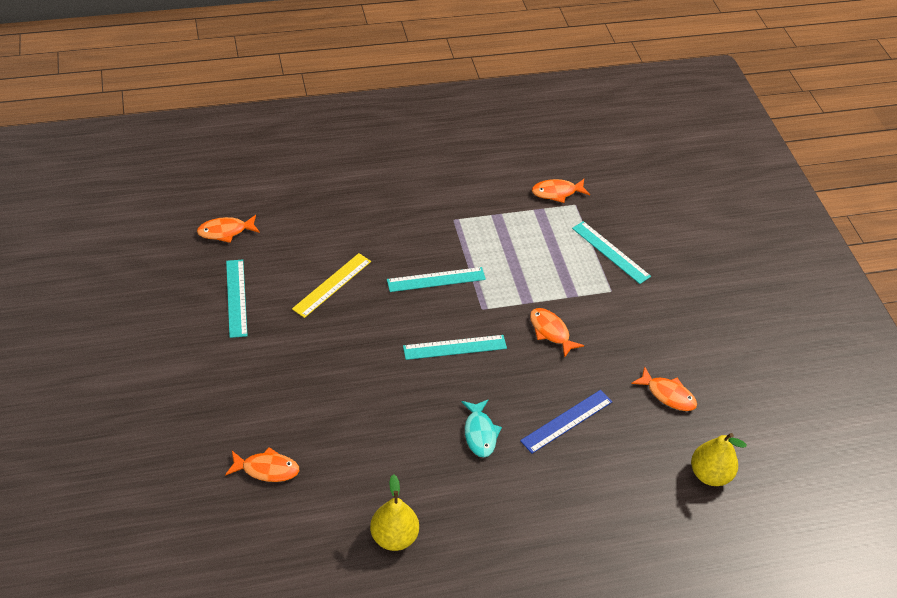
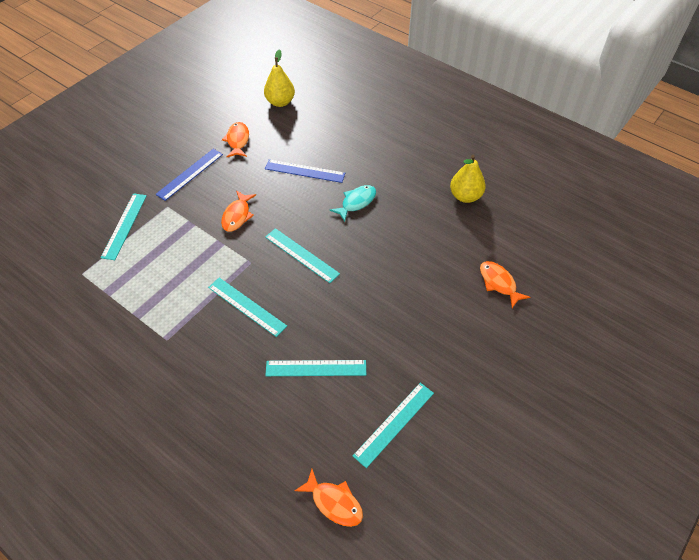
camera: 125 degrees left, 5 degrees up
(332, 285) = (316, 368): yellow ruler -> turquoise ruler
(557, 192) = (75, 292): orange fish -> none
(645, 329) = (190, 174): none -> blue ruler

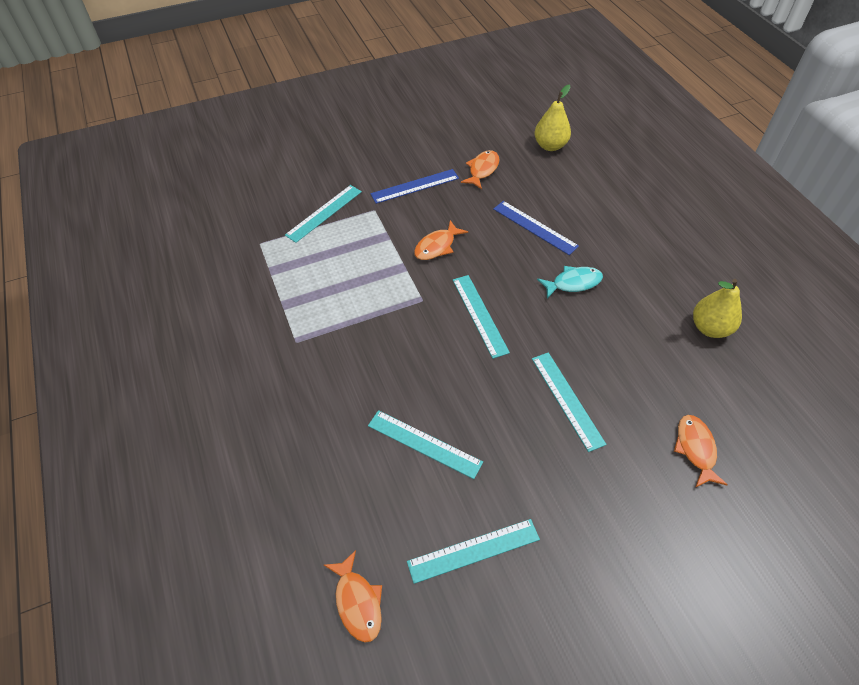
camera: 30 degrees right, 0 degrees up
(247, 306) = (392, 344): turquoise ruler -> turquoise ruler (567, 400)

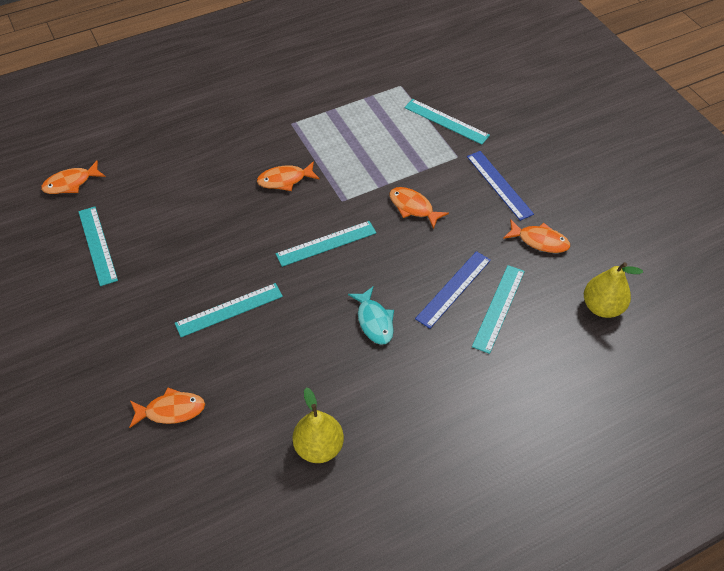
camera: 85 degrees right, 0 degrees up
(386, 349) = (285, 180): none -> orange fish
(424, 444) = (190, 211): turquoise ruler -> turquoise ruler (498, 308)

